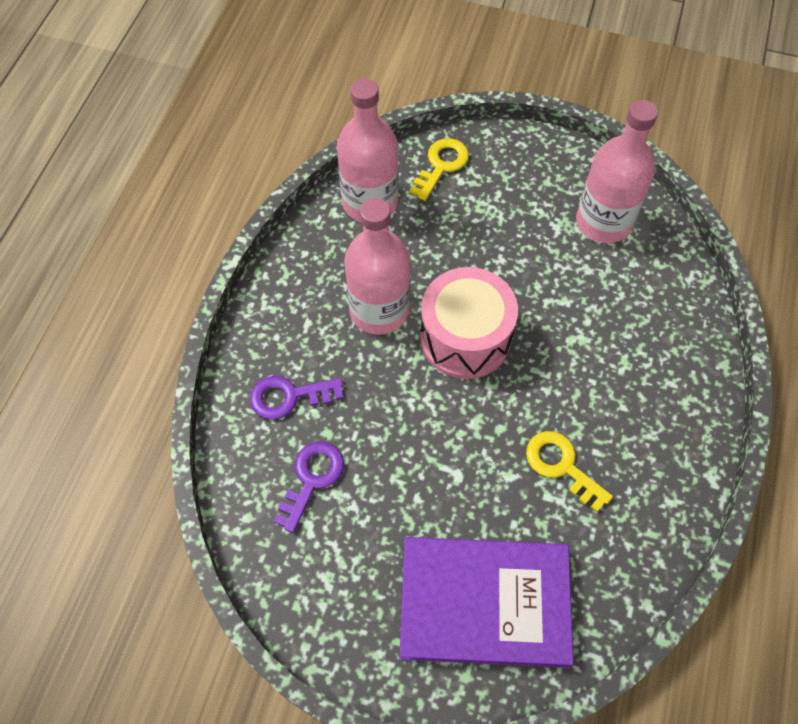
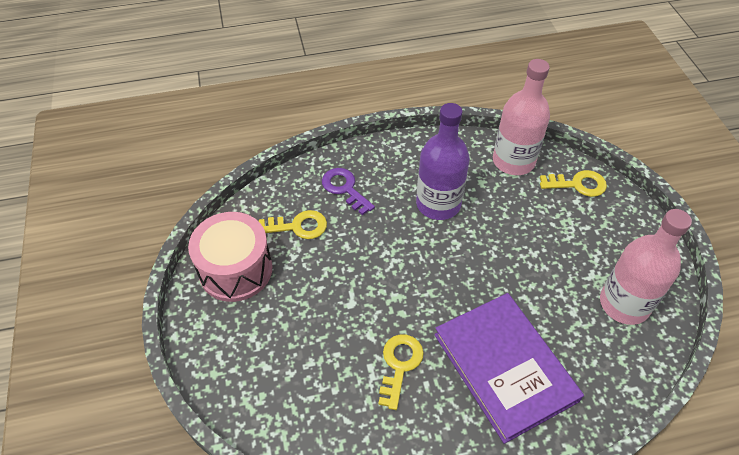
camera: 60 degrees right, 10 degrees down
(312, 479) = (298, 226): purple key -> yellow key
(379, 310) = (438, 204): pink bottle -> purple bottle
(465, 338) = (455, 260): pink drum -> pink drum (235, 270)
(484, 602) = (270, 361): purple book -> purple book (504, 367)

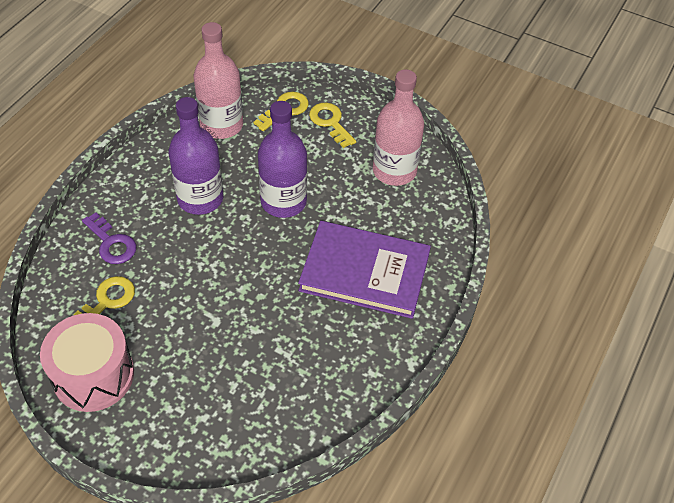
camera: 50 degrees left, 0 degrees up
(345, 188) = (111, 243): purple key -> purple key turned 135 degrees counterclockwise
(399, 365) = (297, 331): yellow key -> yellow key (330, 122)
(499, 255) = (283, 202): none -> purple bottle

